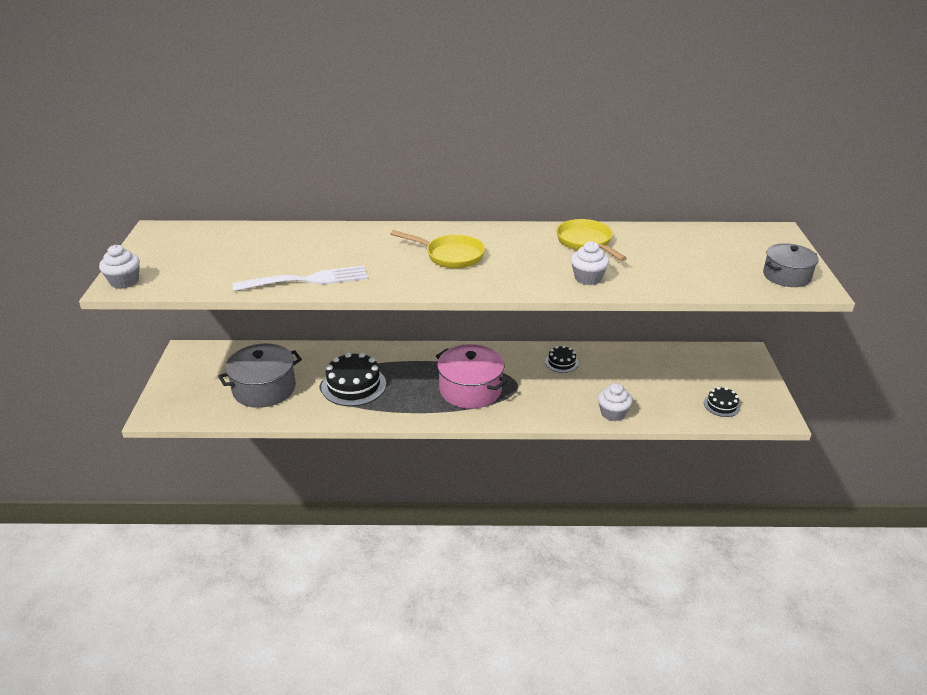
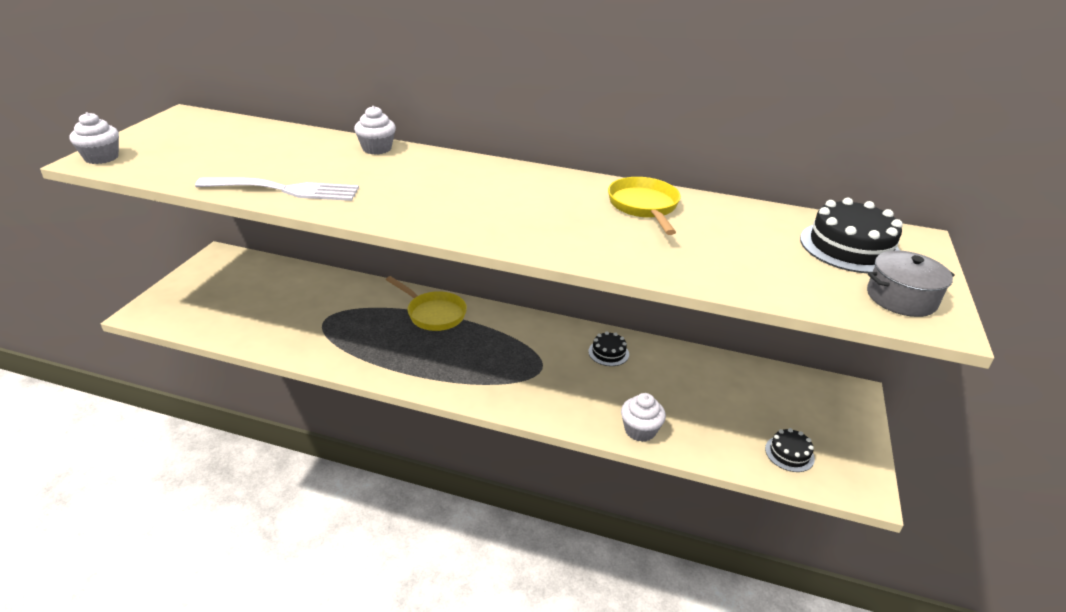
camera: 15 degrees right, 0 degrees up
(264, 389) = (266, 310): grey pot -> none
(353, 385) = (360, 327): black cake -> black cake (850, 247)
(450, 256) = (467, 193): yellow pan -> yellow pan (433, 314)
(470, 389) = (484, 361): pink pot -> none
(588, 278) = (617, 249): white cupcake -> white cupcake (377, 148)

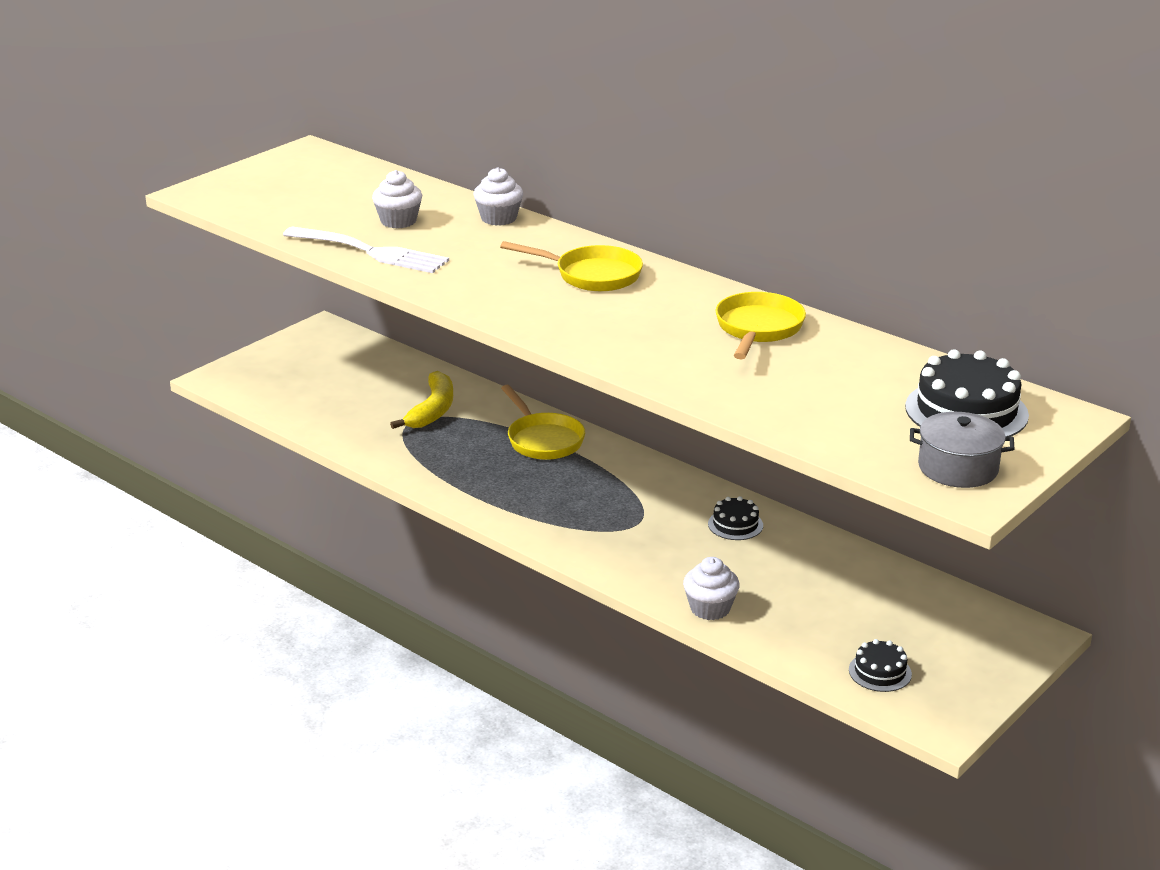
camera: 25 degrees right, 5 degrees down
(101, 157) = (206, 191): white cupcake -> white cupcake (398, 221)
(337, 306) = (432, 410): none -> yellow banana
(484, 183) = (592, 275): none -> yellow pan

